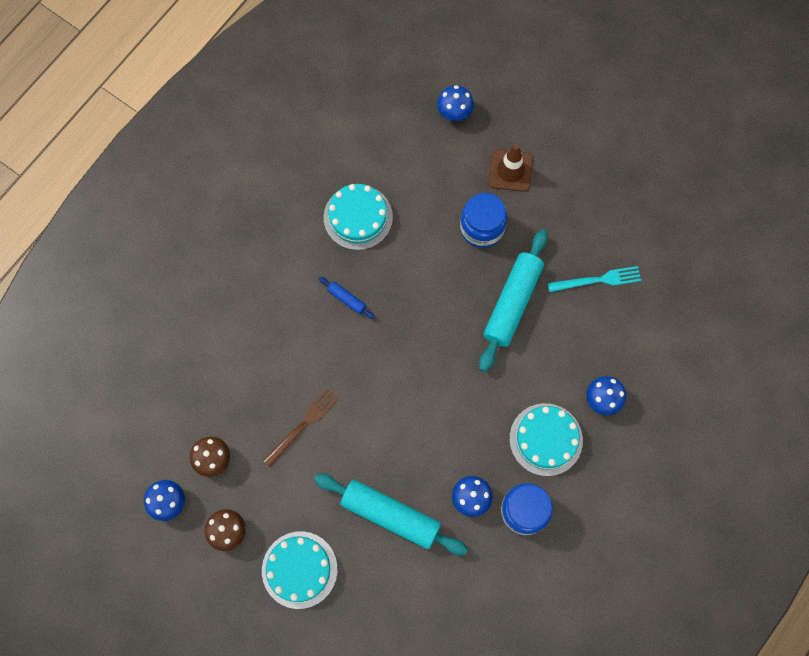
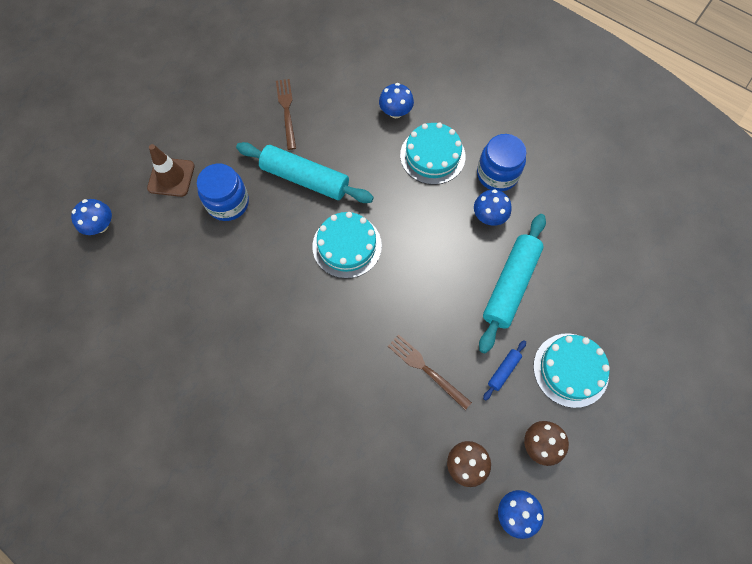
camera: 90 degrees left, 5 degrees down
(347, 299) = (294, 328): blue rolling pin -> blue rolling pin (503, 371)
(358, 217) = (204, 318): turquoise cake -> turquoise cake (347, 246)
(598, 280) = (287, 111): turquoise fork -> brown fork

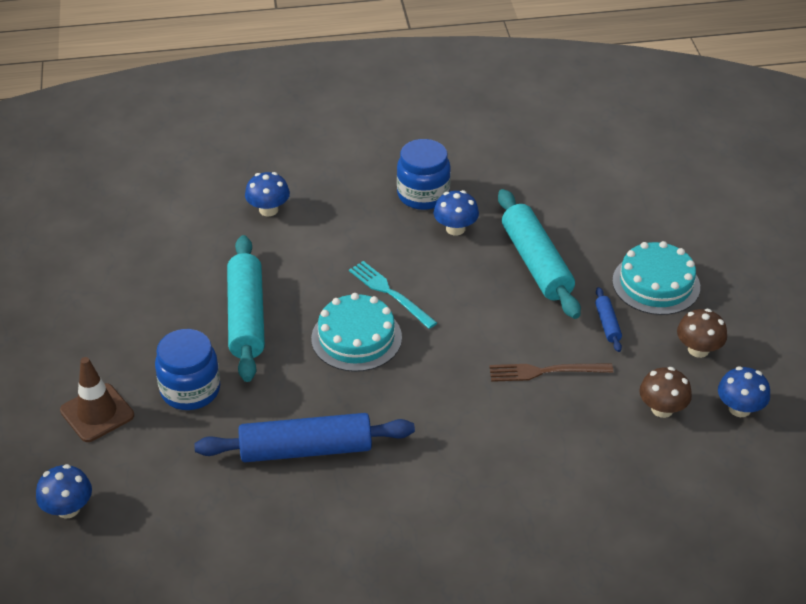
camera: 45 degrees left, 25 degrees down
(241, 297) = (306, 449): none -> blue rolling pin
(287, 111) = (154, 278): brown fork -> none
(305, 179) = (246, 317): turquoise rolling pin -> turquoise rolling pin turned 75 degrees counterclockwise
(399, 231) = (390, 293): none -> turquoise fork
(432, 155) = (347, 219): turquoise cake -> none

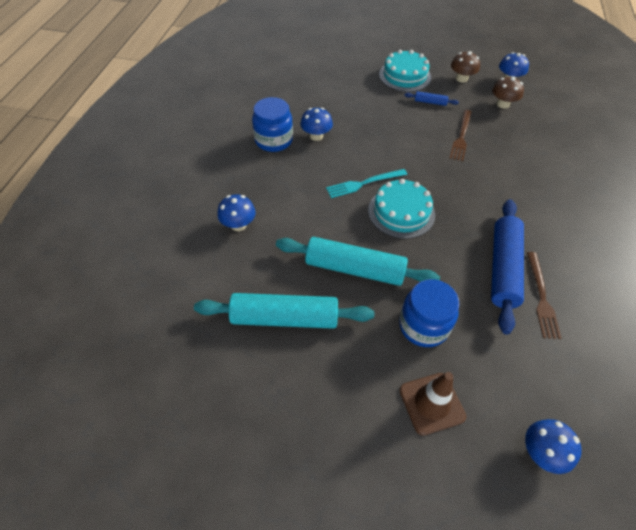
camera: 70 degrees left, 10 degrees up
(275, 492) = (541, 297): none -> brown fork
(536, 263) = (366, 112): turquoise rolling pin -> turquoise rolling pin (284, 318)

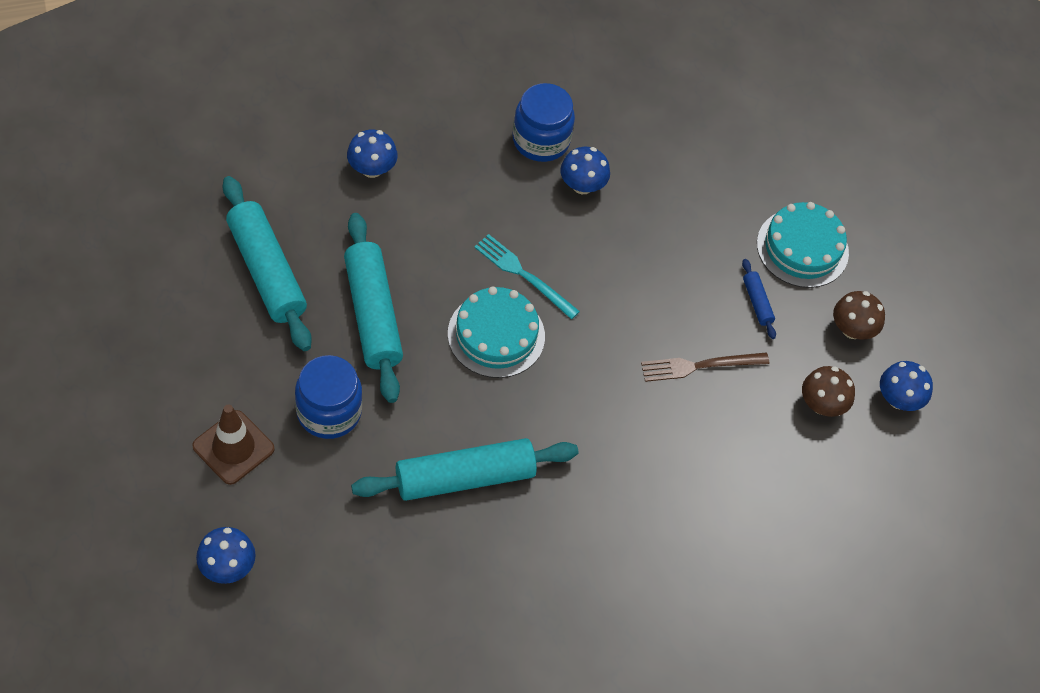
camera: 55 degrees right, 5 degrees up
(503, 268) = (465, 478): blue rolling pin -> turquoise rolling pin
(541, 297) = (441, 531): brown fork -> none

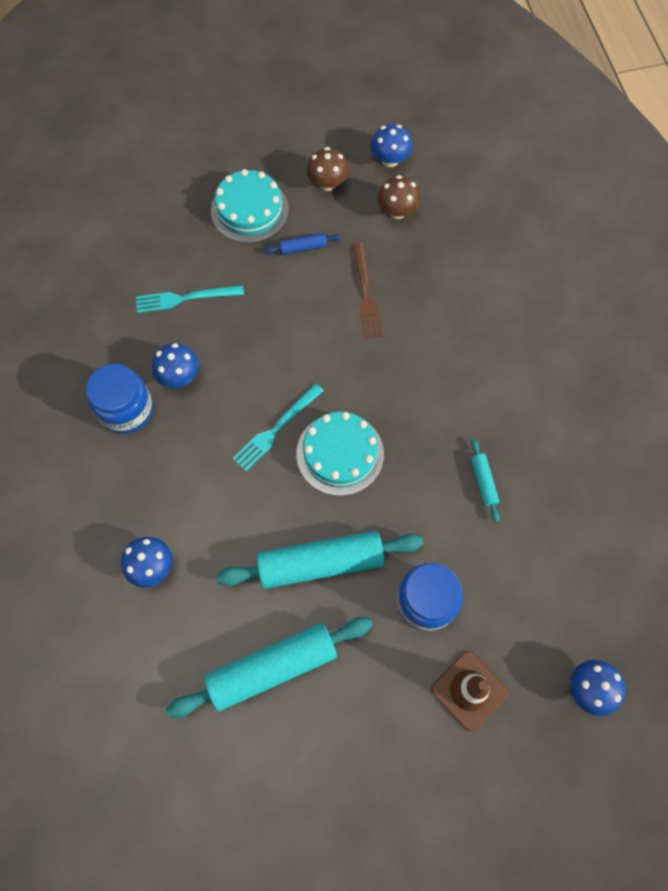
camera: 80 degrees left, 10 degrees up
(465, 478) = (483, 482): turquoise rolling pin -> turquoise rolling pin, size x0.44
(678, 188) = (185, 298): none -> turquoise fork

